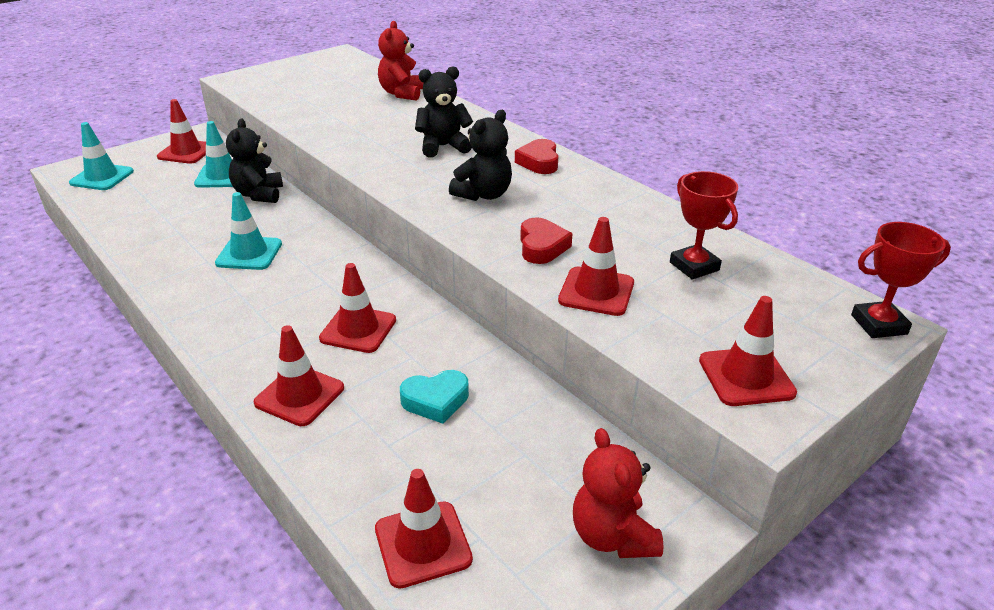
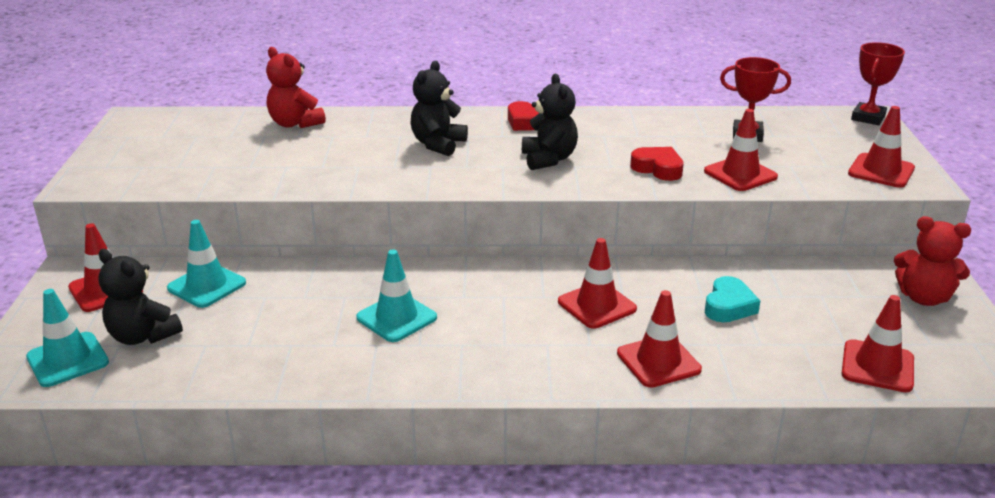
camera: 50 degrees left, 5 degrees down
(259, 194) = (285, 278): black teddy bear -> black teddy bear (143, 336)

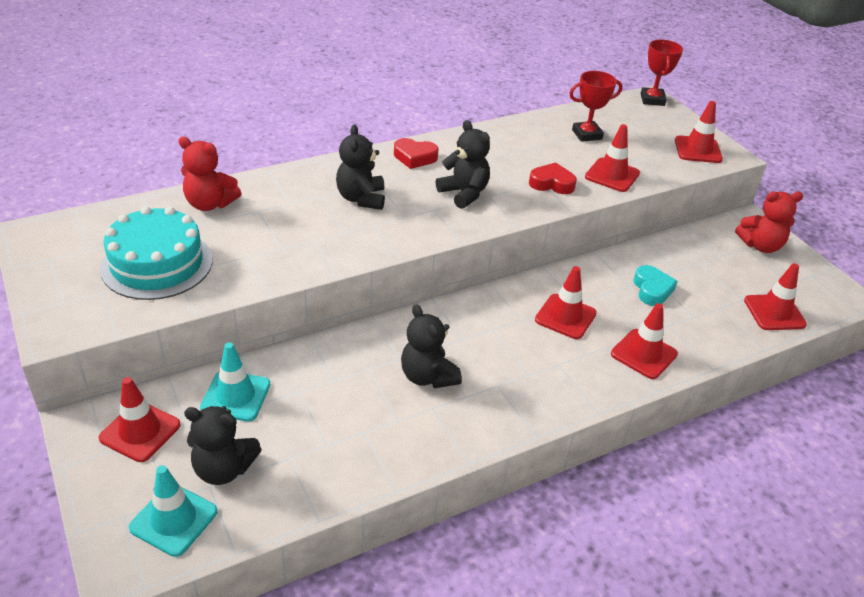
camera: 30 degrees left, 10 degrees up
(205, 156) = (157, 264): none -> turquoise cake
(396, 318) = (428, 376): turquoise traffic cone -> black teddy bear

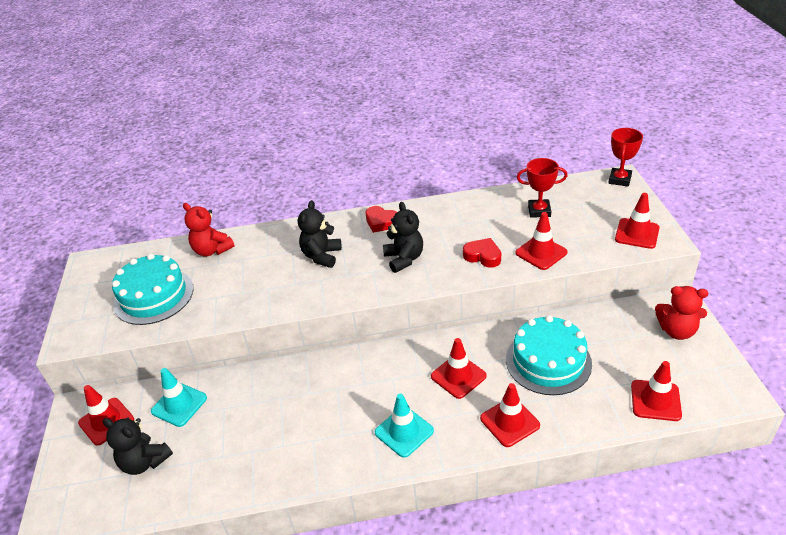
camera: 25 degrees right, 0 degrees up
(174, 520) = (96, 494): turquoise traffic cone -> turquoise traffic cone (404, 432)
(428, 376) = (321, 412): black teddy bear -> none
(652, 289) = (548, 361): turquoise heart -> turquoise cake

